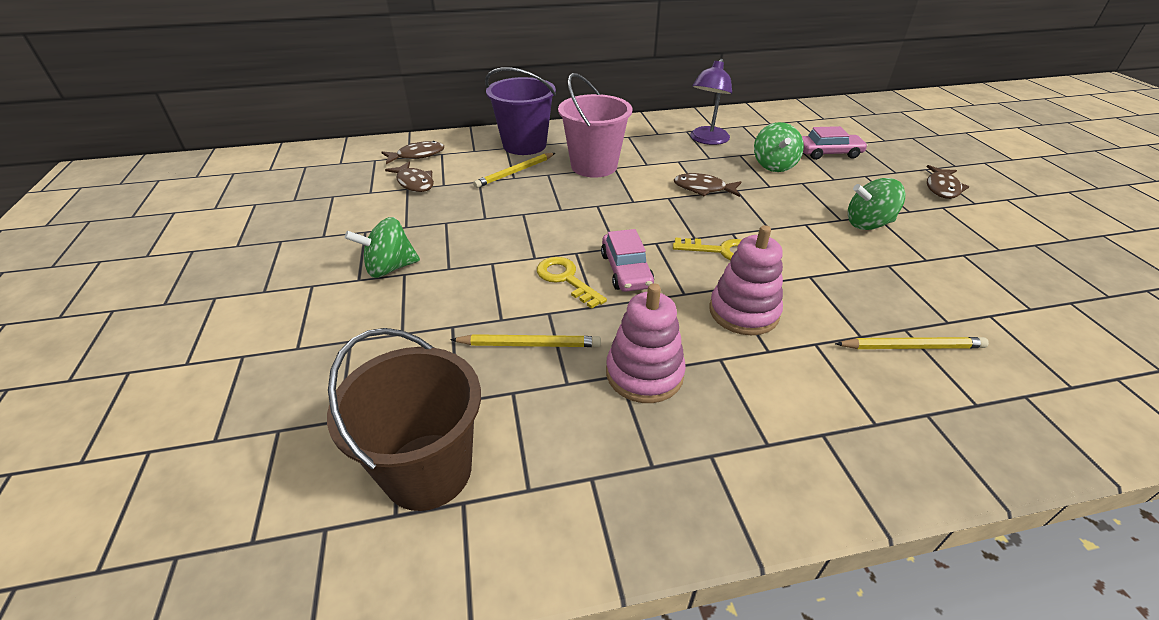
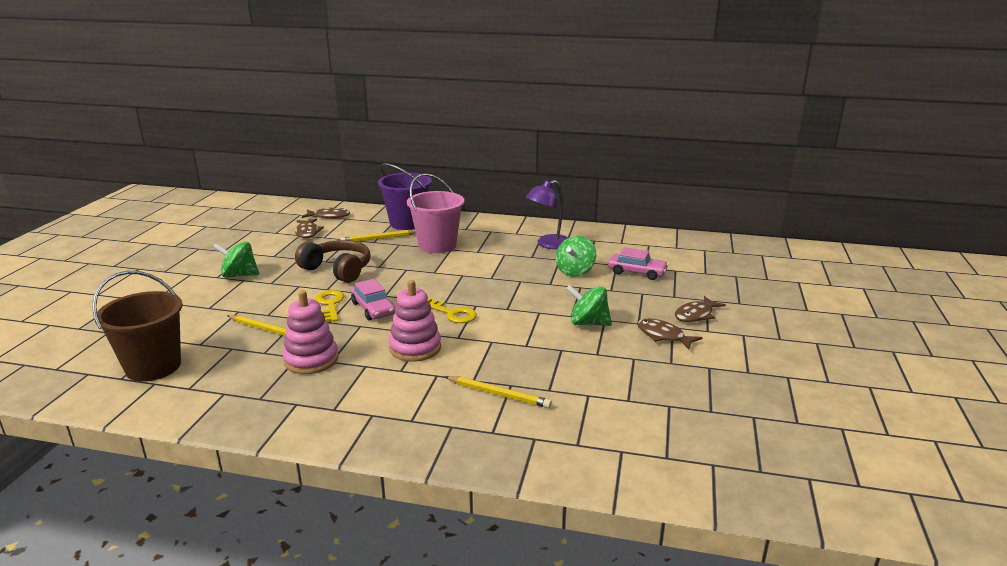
camera: 25 degrees right, 15 degrees down
(516, 226) = (338, 270): none -> brown headphones
(626, 270) = (373, 309): pink car -> pink car turned 45 degrees counterclockwise
(703, 189) = (495, 275): brown fish -> brown fish (663, 336)

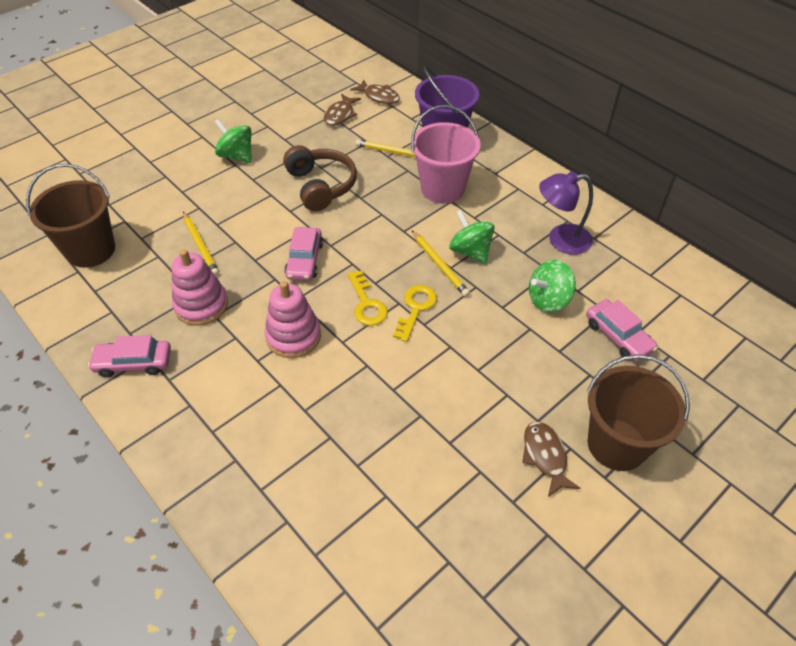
camera: 35 degrees right, 25 degrees up
(286, 413) = (133, 363): none -> pink car
(330, 304) = (275, 235): yellow key -> yellow key (415, 308)
(498, 394) = (308, 443): yellow pencil -> yellow pencil (440, 265)
(588, 323) = (484, 390): green spinning top -> green spinning top (470, 251)
(695, 315) = (616, 444): brown fish -> brown bucket

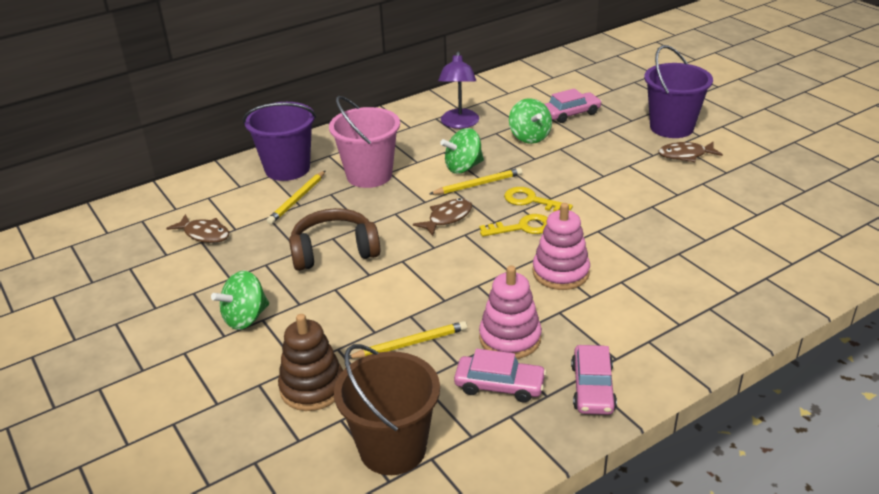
camera: 80 degrees left, 15 degrees down
(158, 202) = (312, 387): none -> brown stacking toy
(304, 260) = (453, 264): pink car -> pink car (499, 385)
(379, 96) = (184, 205): brown fish -> brown fish (447, 218)
(616, 444) = (671, 127): brown bucket -> purple bucket

